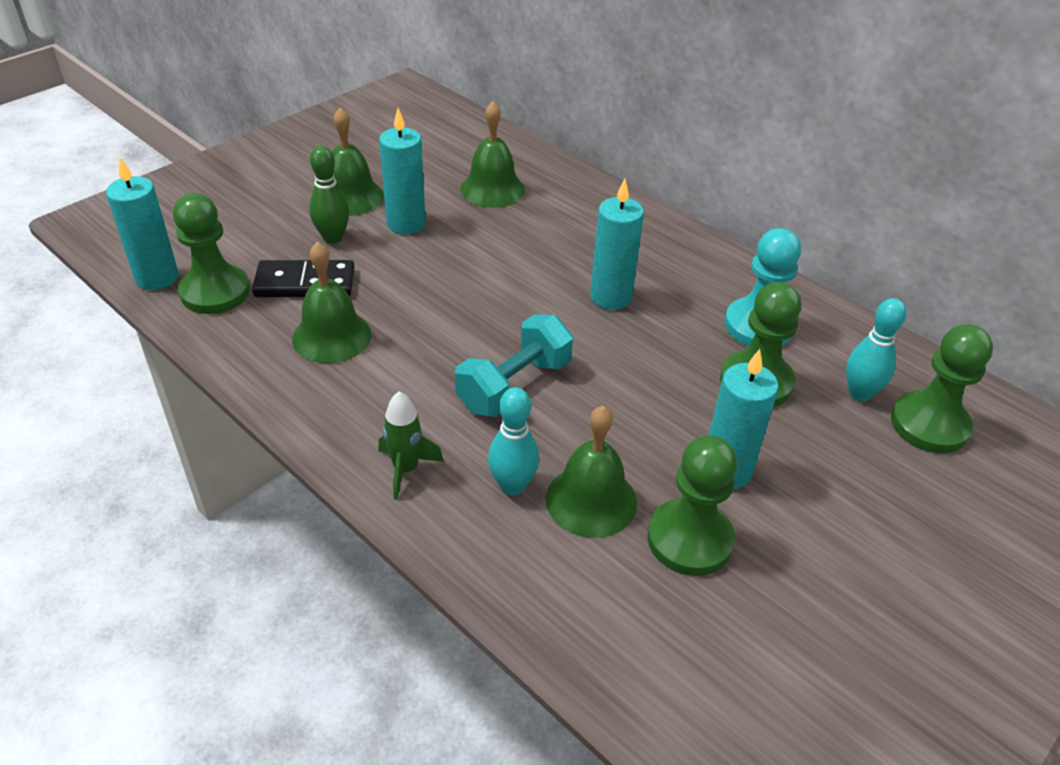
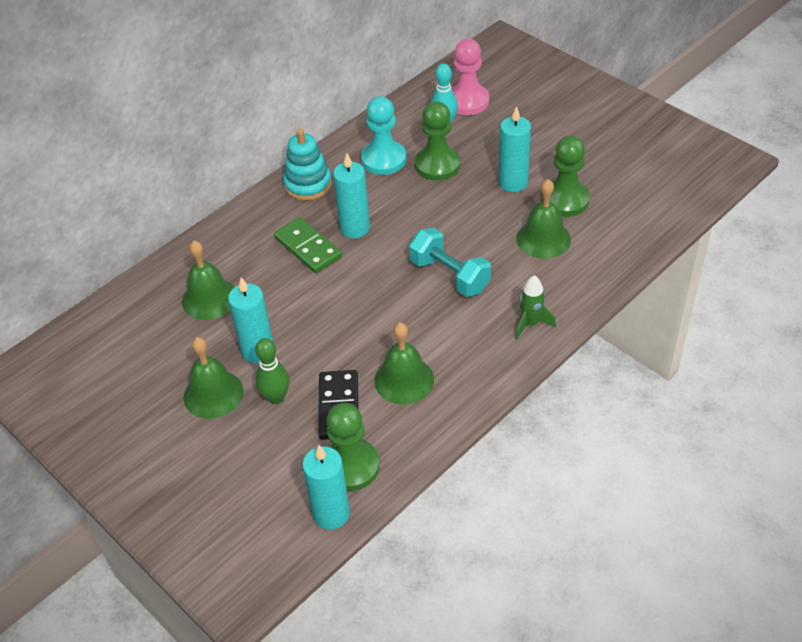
camera: 85 degrees left, 5 degrees up
(512, 485) = (537, 273): turquoise bowling pin -> none
(573, 257) = (307, 248): none -> green domino
(694, 256) = (308, 184): none -> turquoise stacking toy
(929, 425) = (467, 101): green pawn -> pink pawn

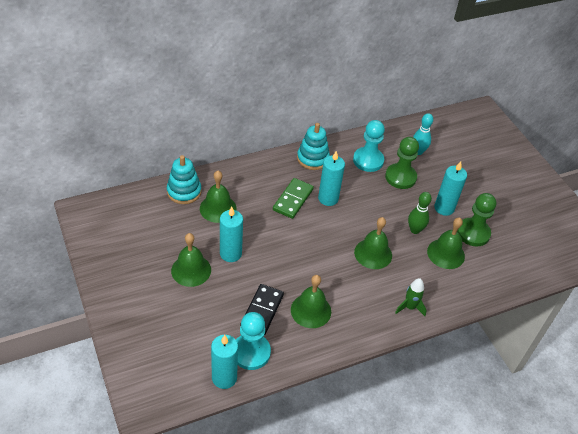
camera: 15 degrees right, 0 degrees up
(149, 295) = (184, 191): none -> turquoise stacking toy
(276, 397) = (227, 288): green bowling pin -> green bowling pin (415, 230)
(307, 248) = (293, 199): green domino -> green domino turned 45 degrees clockwise
(351, 466) = (251, 352): green pawn -> turquoise pawn
(450, 275) = (373, 253): turquoise dumbbell -> green bell
(467, 101) = (440, 142): pink pawn -> none

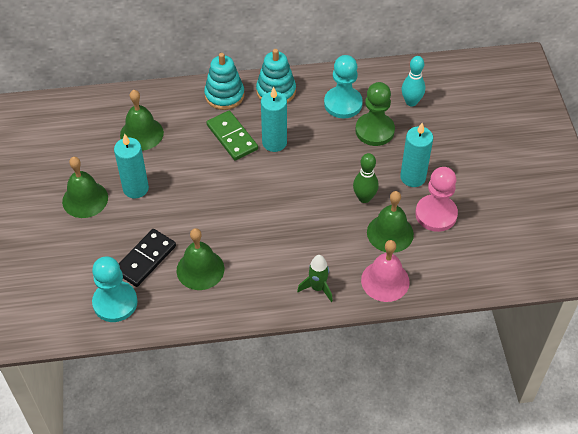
camera: 20 degrees right, 5 degrees up
(184, 191) = (111, 108): turquoise stacking toy -> turquoise stacking toy (224, 95)
(224, 378) = (76, 324): turquoise candle -> none
(293, 199) = (232, 137): green domino -> green domino turned 75 degrees counterclockwise
(373, 253) = (300, 217): green bell -> none
(458, 291) = (385, 281): none -> pink bell
(473, 233) = (436, 214): green pawn -> pink pawn

